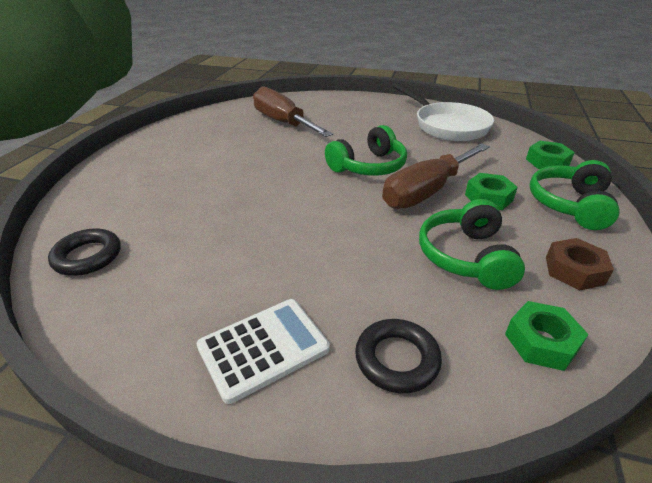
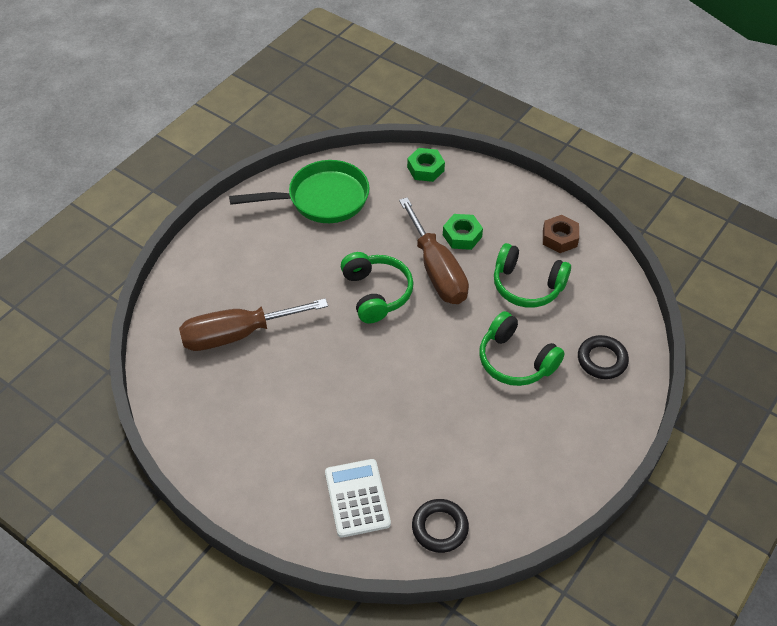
camera: 70 degrees left, 15 degrees up
(263, 348) = (574, 423): white calculator -> white calculator (357, 498)
(447, 126) = (322, 199): white pan -> green pan
(541, 342) = (609, 288): green nut -> none
(570, 205) = (491, 195): green headphones -> green headphones (515, 360)

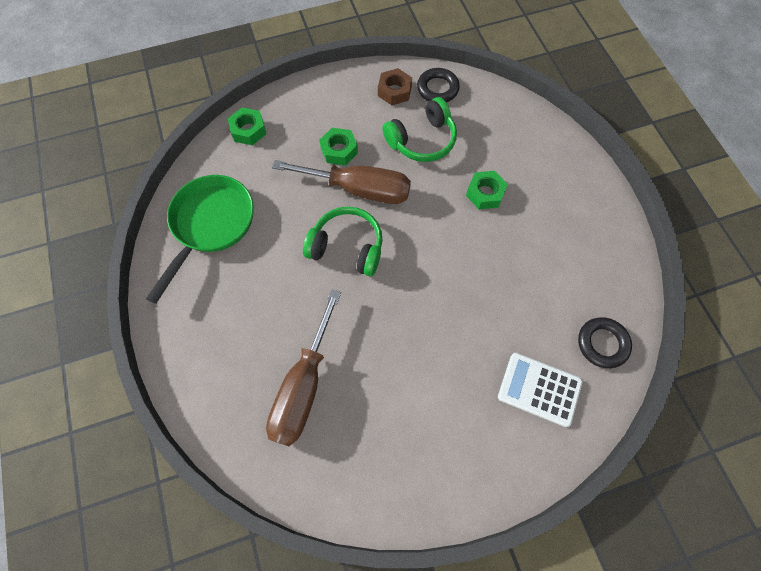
camera: 55 degrees left, 15 degrees up
(515, 360) = (485, 193): green headphones -> green nut
(602, 360) = (523, 140): black ring -> black ring (437, 89)

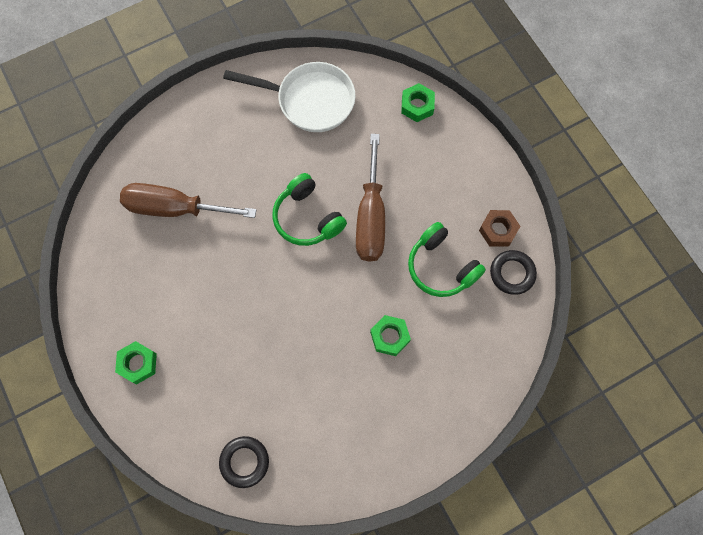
camera: 80 degrees right, 5 degrees up
(210, 225) = (310, 100): green pan -> white pan
(339, 150) = (412, 191): green nut -> green nut (138, 364)
(347, 247) = (307, 218): green headphones -> green headphones turned 135 degrees clockwise
(539, 389) = (194, 404): white calculator -> none

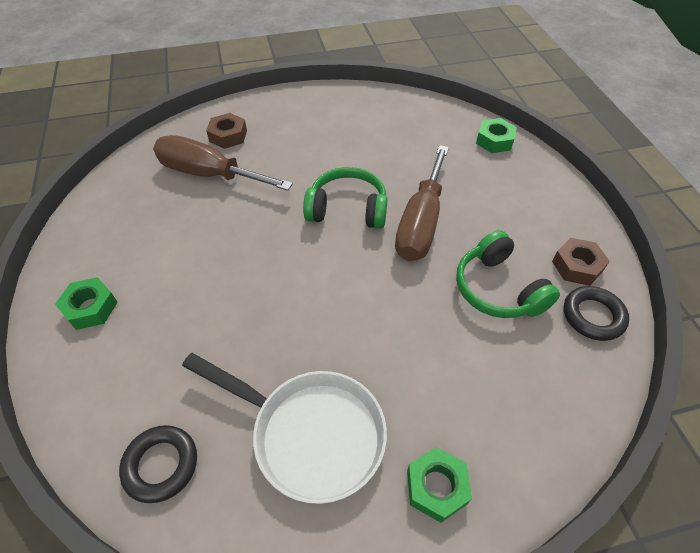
camera: 15 degrees right, 20 degrees down
(173, 157) = (228, 136): none -> brown nut
(307, 218) = (347, 209): green headphones -> green headphones turned 120 degrees clockwise
(310, 100) = (382, 118): white pan -> white pan (310, 433)
(390, 337) = (414, 352): green nut -> green nut (436, 487)

